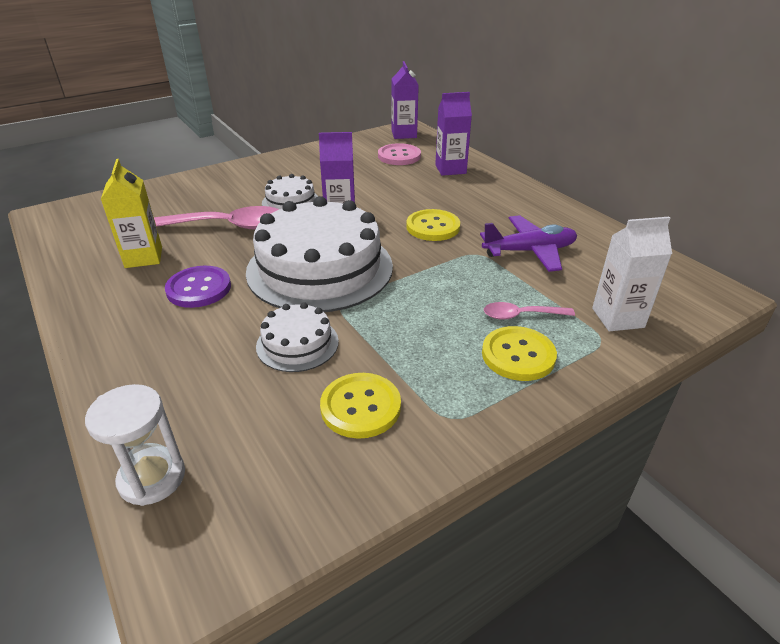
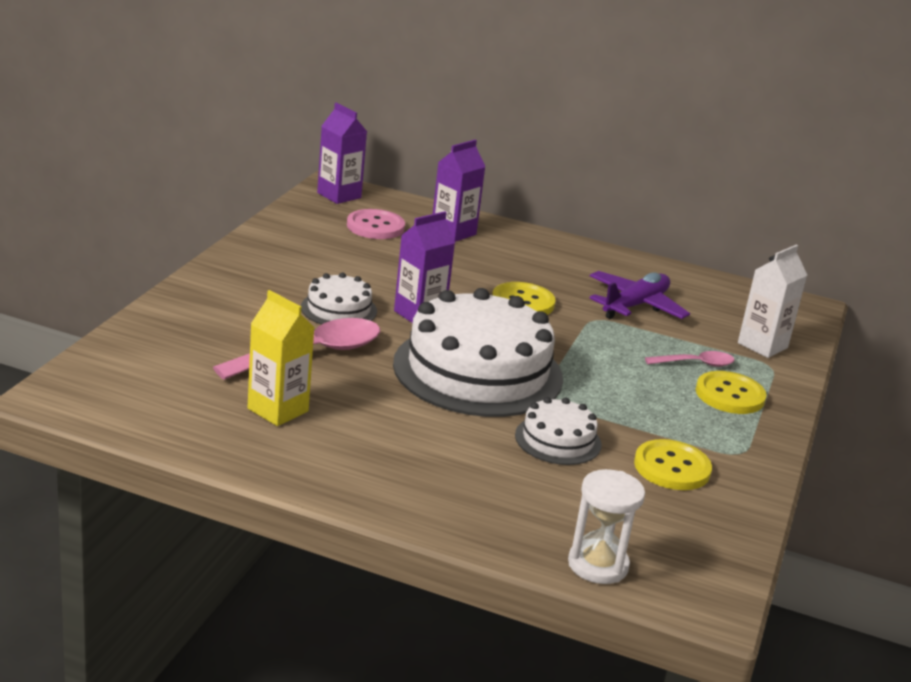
camera: 40 degrees left, 10 degrees down
(199, 288) = (392, 422): purple button -> none
(521, 315) = (695, 364): pink spoon -> pink spoon turned 150 degrees counterclockwise

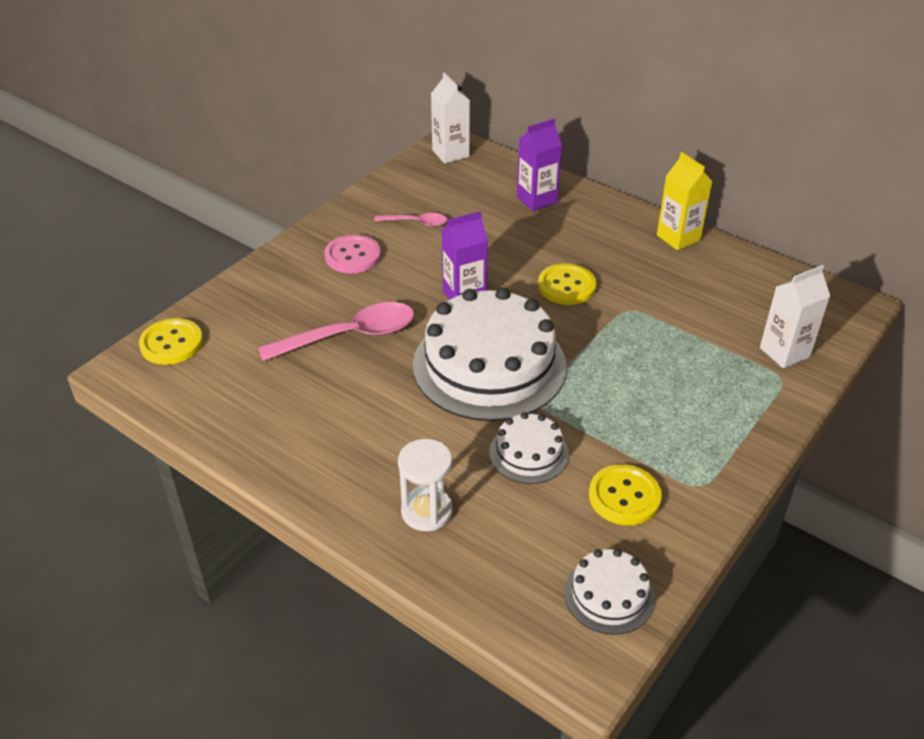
camera: 20 degrees right, 15 degrees up
(278, 410) = (295, 397): yellow carton -> yellow carton (678, 238)
(339, 195) = (450, 153): purple carton -> white carton
(339, 309) = (395, 286): white cake -> white cake (609, 595)
(375, 226) = (468, 191): pink button -> pink button (353, 256)
(598, 565) = (502, 605): white hourglass -> white hourglass (426, 511)
(635, 305) = (675, 295): purple plane -> none
(695, 364) = (704, 371): pink spoon -> pink spoon (416, 223)
(730, 395) = (722, 412): yellow button -> yellow button (171, 343)

